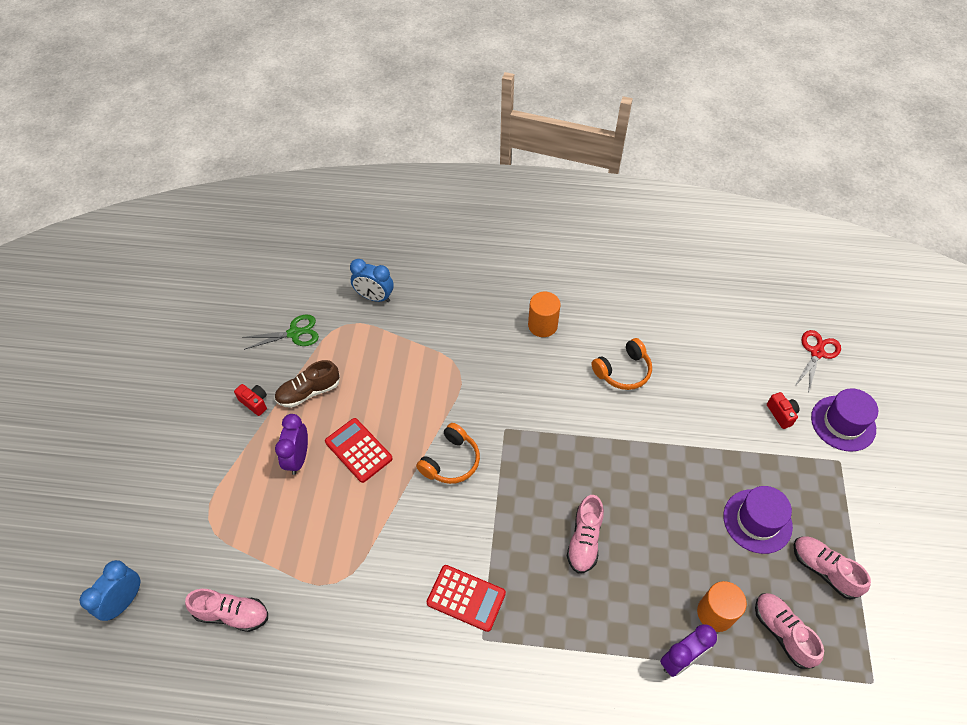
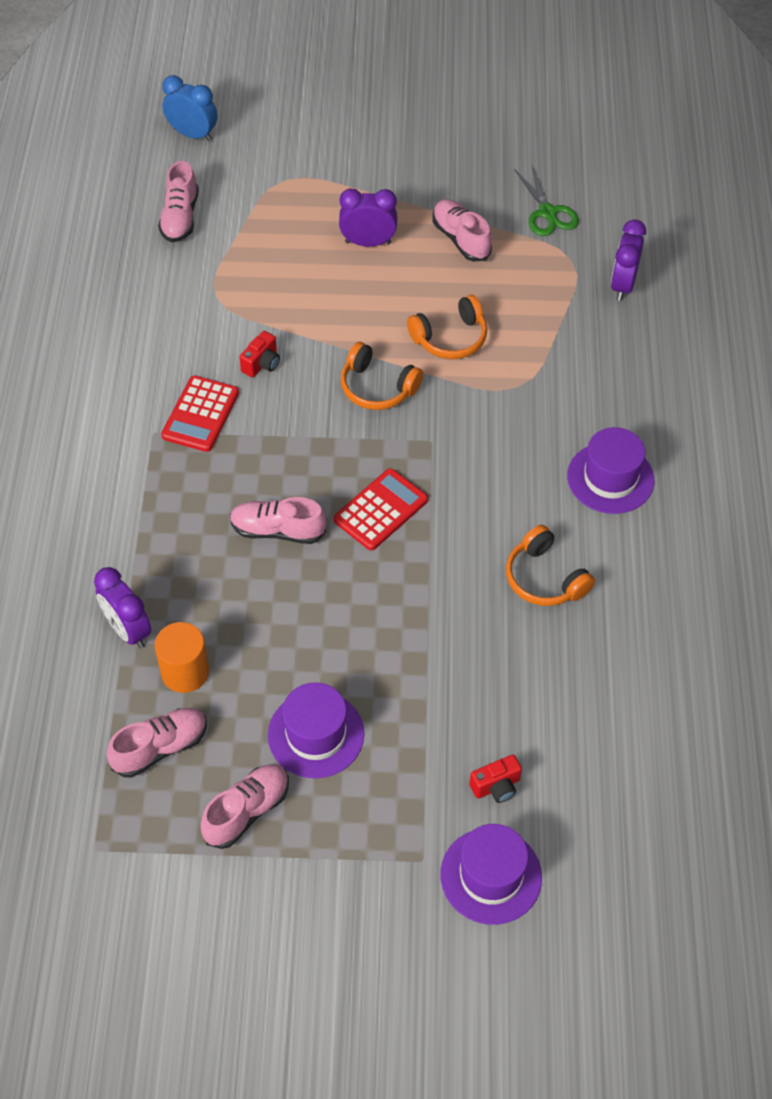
camera: 85 degrees right, 0 degrees up
(255, 402) = (439, 192): red camera -> red camera (262, 364)
(309, 392) = (461, 239): brown shoe -> pink shoe
(358, 450) = (384, 296): red calculator -> red calculator (381, 510)
(374, 297) = (622, 285): blue clock -> purple clock
(408, 408) = (450, 338): none -> orange headphones
(542, 325) = (610, 478): orange cylinder -> purple hat
(817, 352) = (625, 856): red scissors -> none

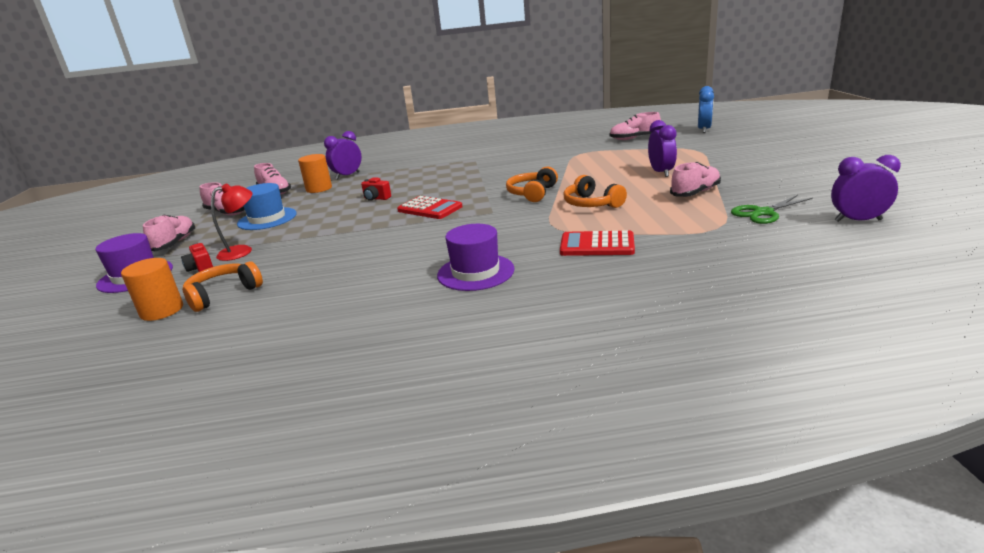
camera: 85 degrees right, 30 degrees down
(200, 414) = (491, 164): red calculator -> red calculator (597, 245)
(262, 364) = (535, 168): red camera -> red camera (376, 198)
(277, 530) = (411, 190): pink shoe -> pink shoe (175, 243)
(316, 734) = (267, 219): purple hat -> blue hat
(448, 744) = (242, 251): none -> red lamp
(545, 578) = (372, 261): orange headphones -> orange headphones (223, 294)
(613, 800) = (162, 310): none -> orange cylinder
(622, 285) = (709, 250): purple clock -> purple clock (857, 220)

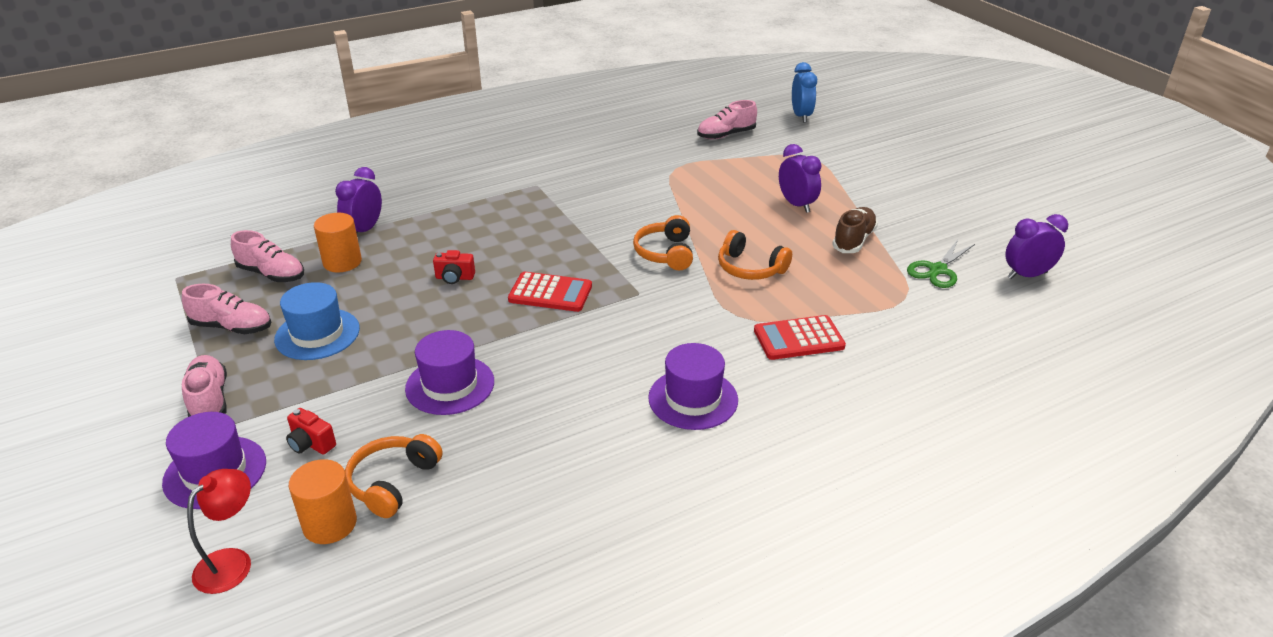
camera: 25 degrees left, 10 degrees up
(242, 251) = (341, 402): red lamp -> red lamp (232, 562)
(315, 249) = (450, 385): none -> purple hat
(695, 193) = (853, 240): pink shoe -> brown shoe

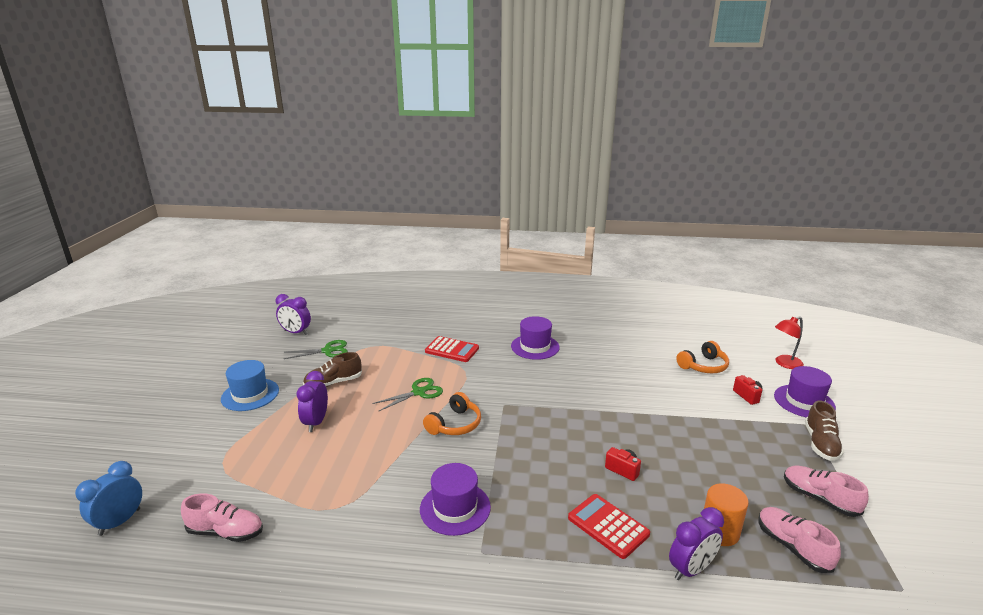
camera: 145 degrees left, 10 degrees down
(209, 400) = (820, 444): pink shoe -> brown shoe
(317, 334) = (744, 464): blue hat -> blue hat (250, 394)
(330, 524) = (737, 362): orange cylinder -> none
(450, 385) = (658, 397): purple hat -> purple hat (455, 508)
(550, 293) = (560, 428): red calculator -> red calculator (608, 526)
(750, 268) = (419, 392): orange headphones -> green scissors

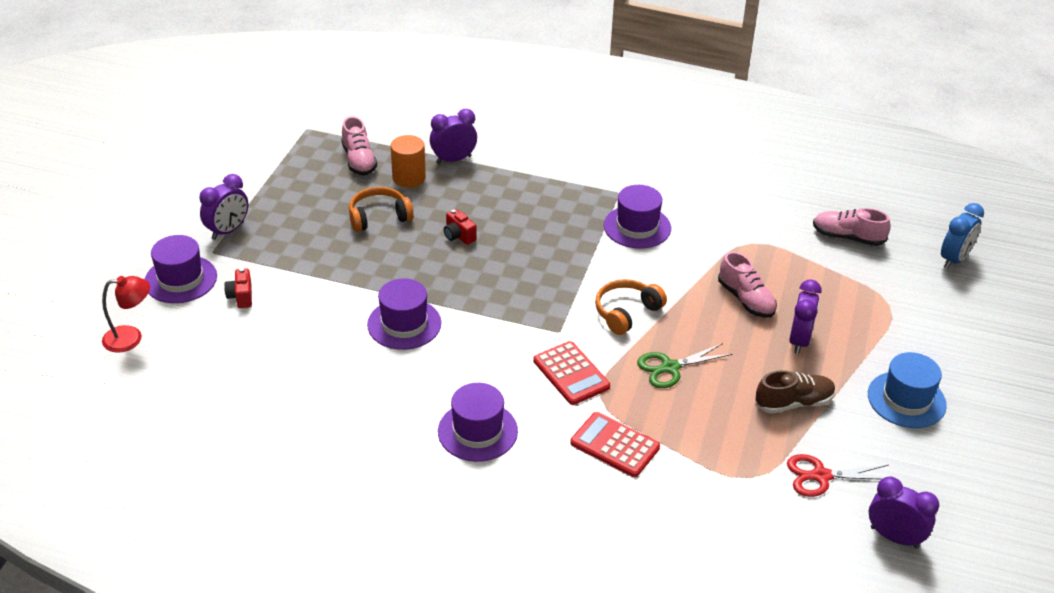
camera: 170 degrees left, 15 degrees up
(328, 351) = (821, 476): green scissors -> red scissors
(608, 526) = (502, 194): red calculator -> red calculator (571, 374)
(618, 394) = (404, 324): none -> purple hat
(703, 366) = (249, 352): orange headphones -> orange headphones (379, 217)
(819, 498) = (294, 187): pink shoe -> pink shoe (746, 299)
(820, 444) = (228, 231): brown shoe -> purple clock

